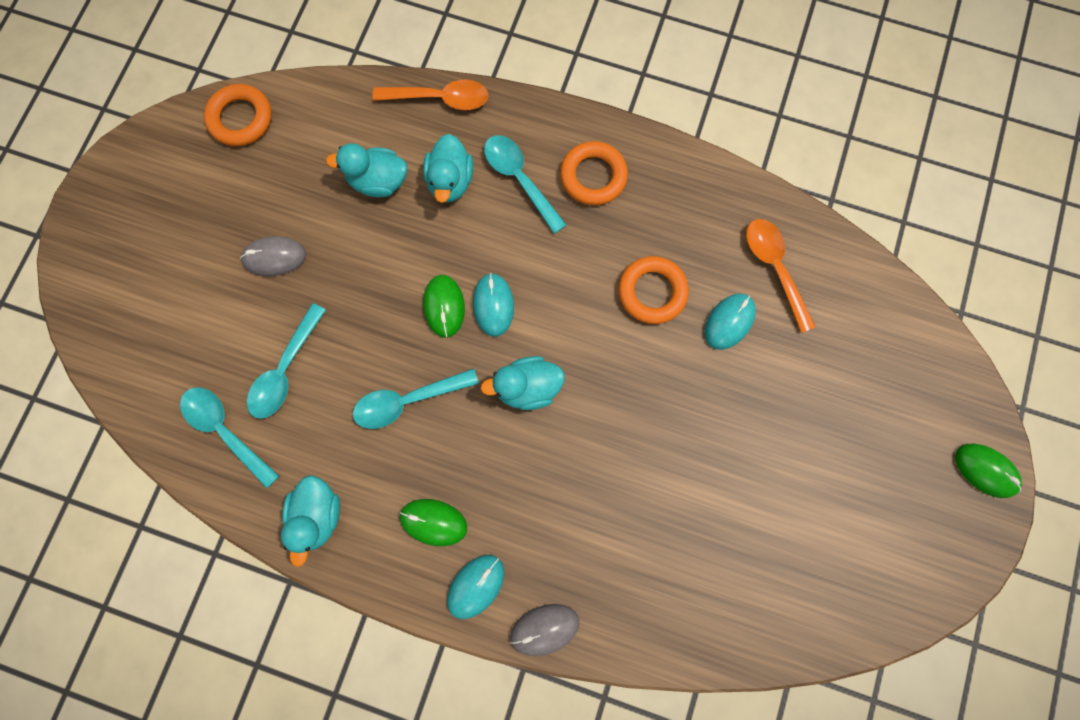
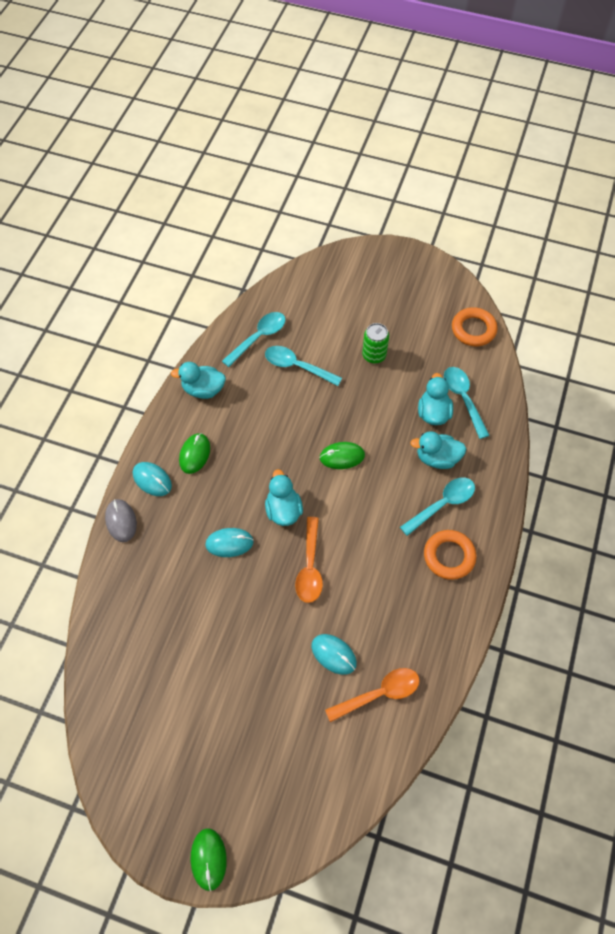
camera: 90 degrees right, 15 degrees down
(274, 257) = (374, 355): grey mouse -> green can
(407, 401) = (275, 436): turquoise spoon -> turquoise spoon (463, 399)
(440, 99) = (503, 450): orange spoon -> orange spoon (310, 567)
(493, 305) = (343, 488): turquoise mouse -> turquoise mouse (229, 543)
(652, 292) = (356, 597): orange ring -> none
(985, 470) = (208, 859): green mouse -> green mouse turned 45 degrees counterclockwise

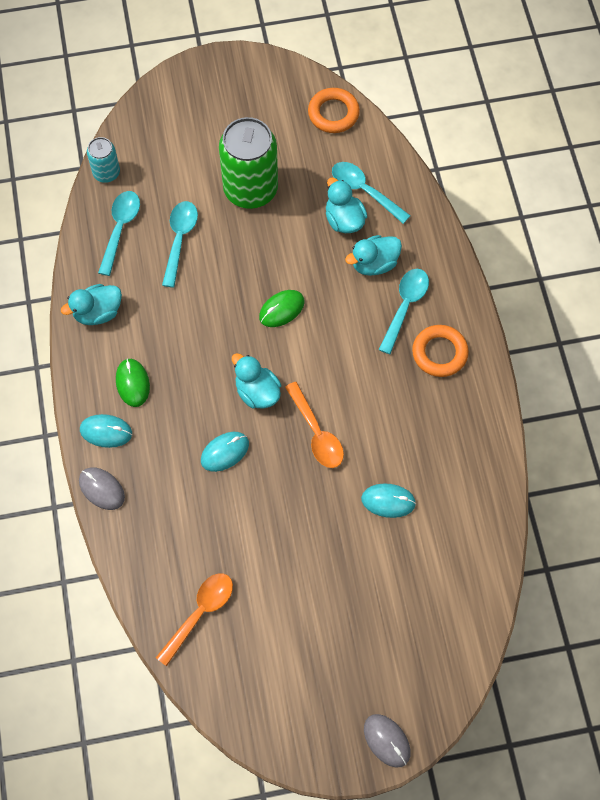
camera: 30 degrees left, 5 degrees up
(208, 859) = (387, 740): green mouse -> grey mouse
(274, 293) = (106, 173): none -> turquoise can
(297, 366) = (179, 240): turquoise spoon -> turquoise spoon turned 105 degrees clockwise
(374, 355) = (250, 189): green can -> green can, size x1.96
(379, 693) = (450, 513): orange spoon -> orange spoon (200, 613)

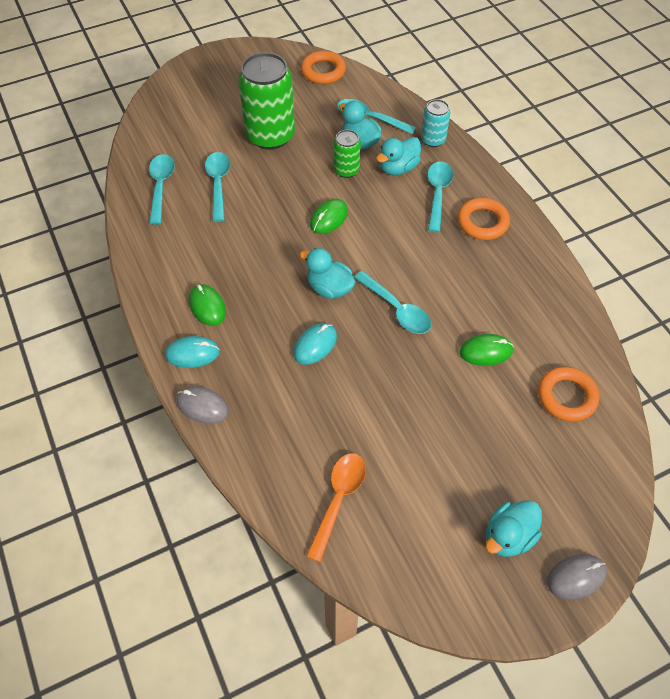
camera: 15 degrees left, 10 degrees down
(98, 312) = (157, 255): turquoise duck -> turquoise duck (508, 536)
(106, 173) = (136, 148): turquoise can -> turquoise can (433, 140)
(316, 433) = (397, 309): orange spoon -> turquoise spoon
(318, 253) = (346, 170): none -> green can
(387, 740) = (576, 577): grey mouse -> grey mouse turned 60 degrees counterclockwise
(388, 501) = (486, 351): turquoise mouse -> green mouse
(448, 568) = (566, 396): none -> orange ring

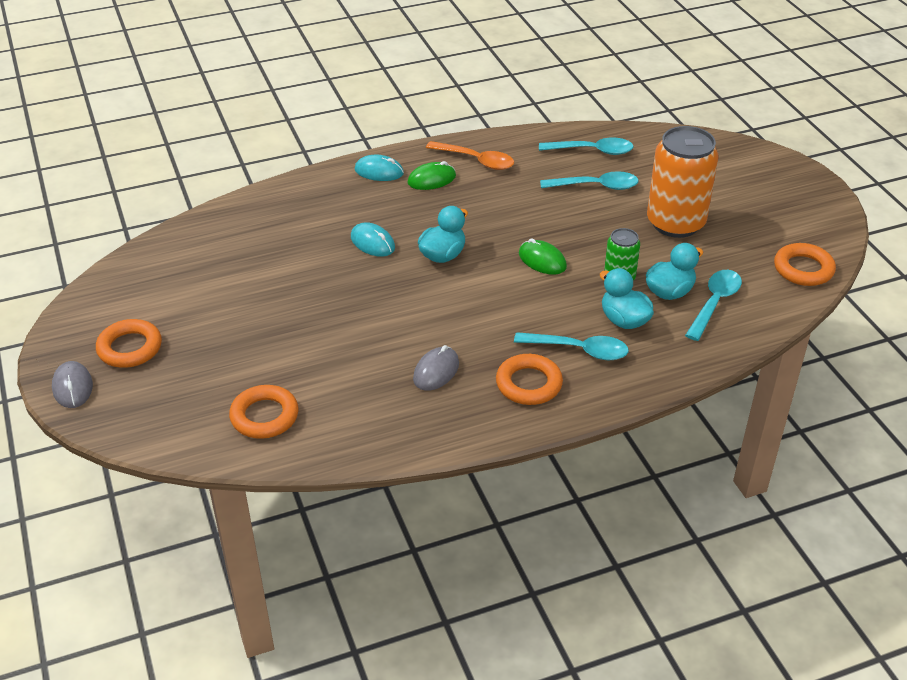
camera: 95 degrees right, 15 degrees down
(192, 353) = (379, 171): turquoise mouse -> turquoise mouse turned 75 degrees counterclockwise
(202, 406) = (322, 177): grey mouse -> grey mouse (436, 371)
(270, 135) = (675, 223): green can -> orange can
(338, 499) = (206, 248): orange spoon -> orange spoon (476, 160)
(397, 309) = (407, 300): turquoise spoon -> none
(433, 140) = (678, 356): turquoise can -> none
(486, 351) = (338, 361): green mouse -> none
(508, 536) = (130, 348): turquoise duck -> orange ring

